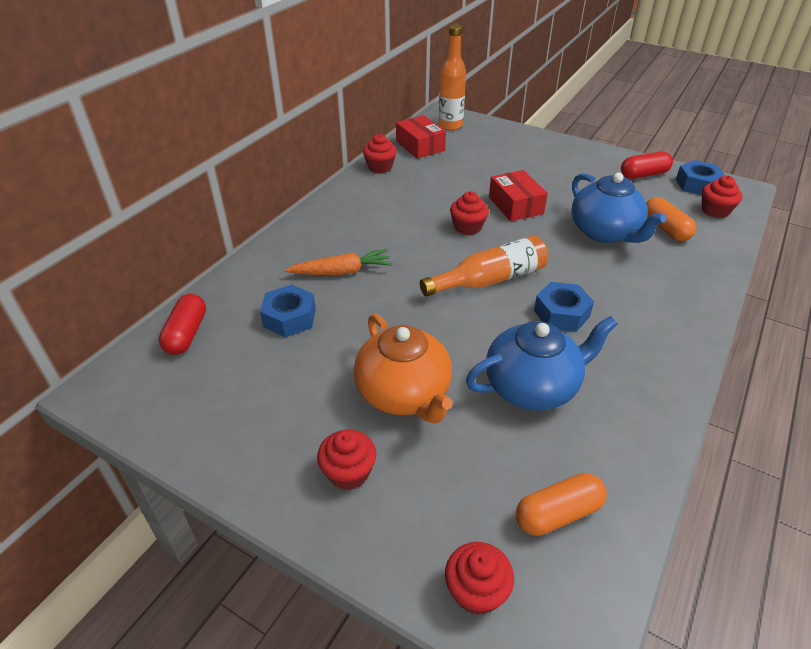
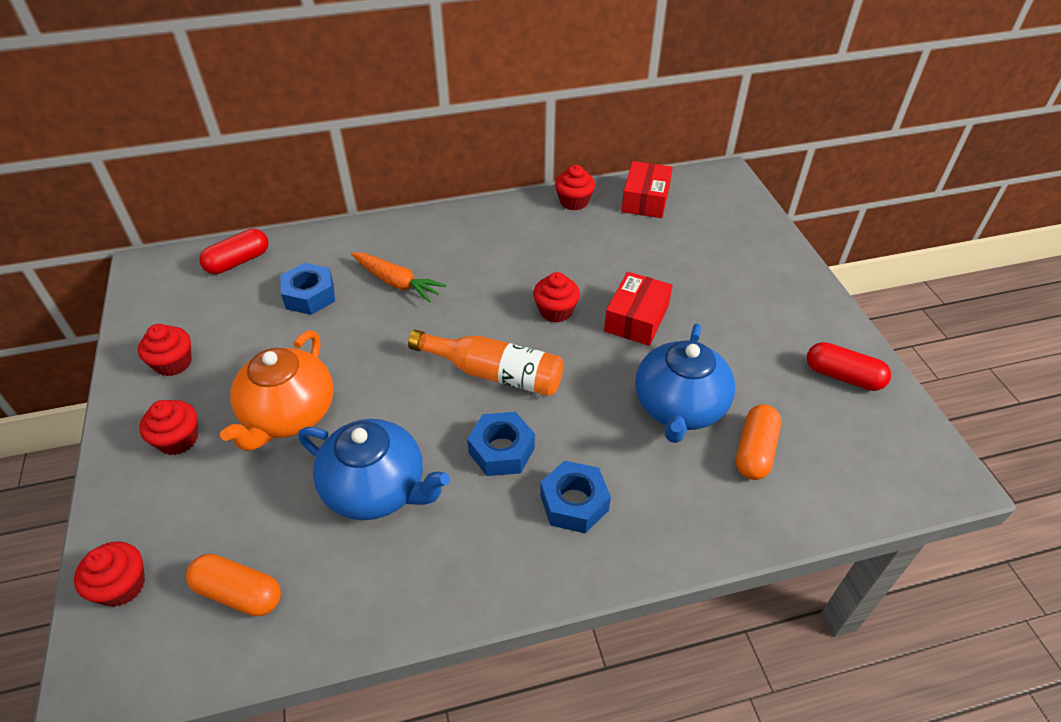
camera: 45 degrees right, 5 degrees up
(450, 126) = (712, 193): orange bottle -> none
(697, 184) = (893, 431): blue nut -> blue nut (574, 503)
(715, 211) = (857, 475): red cupcake -> red cupcake (173, 363)

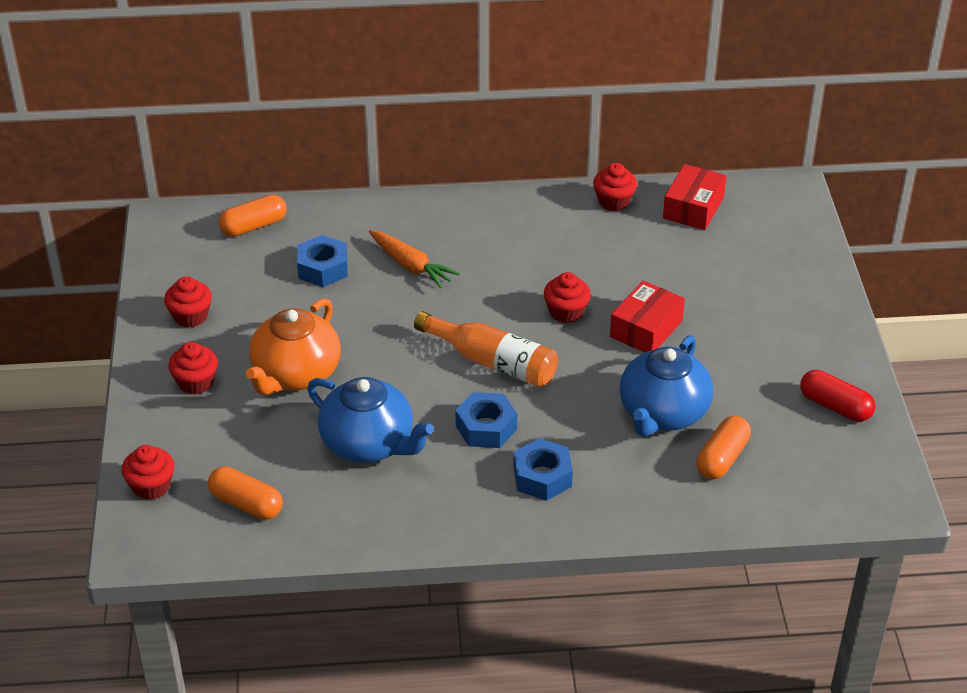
camera: 10 degrees right, 5 degrees down
(238, 261) = (254, 226): red capsule -> orange capsule

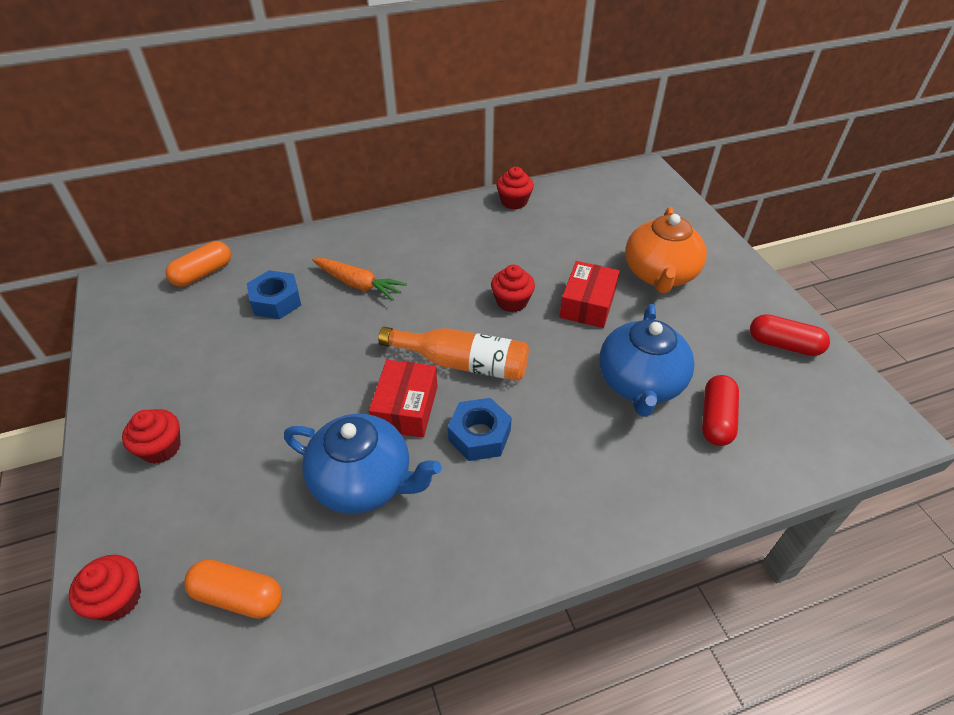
camera: 15 degrees left, 5 degrees up
(190, 316) = (149, 374): red cupcake -> none
(295, 374) = (269, 416): orange teapot -> orange teapot (659, 274)
(542, 477) = (555, 481): blue nut -> none
(693, 208) = (579, 196): red box -> red box (406, 408)
(722, 458) = (716, 419): orange capsule -> red capsule

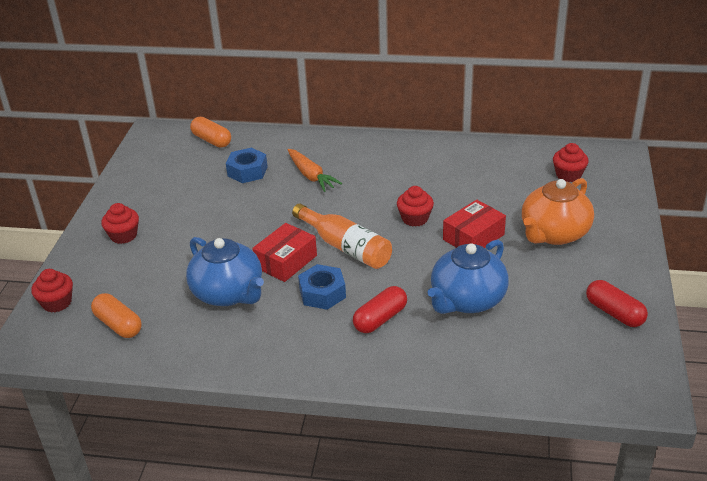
camera: 30 degrees right, 10 degrees down
(203, 273) = (211, 140): orange capsule -> orange capsule turned 60 degrees clockwise
(514, 201) = (477, 148): red cupcake -> red cupcake (568, 175)
(716, 419) = (506, 341): red capsule -> red capsule (380, 319)

